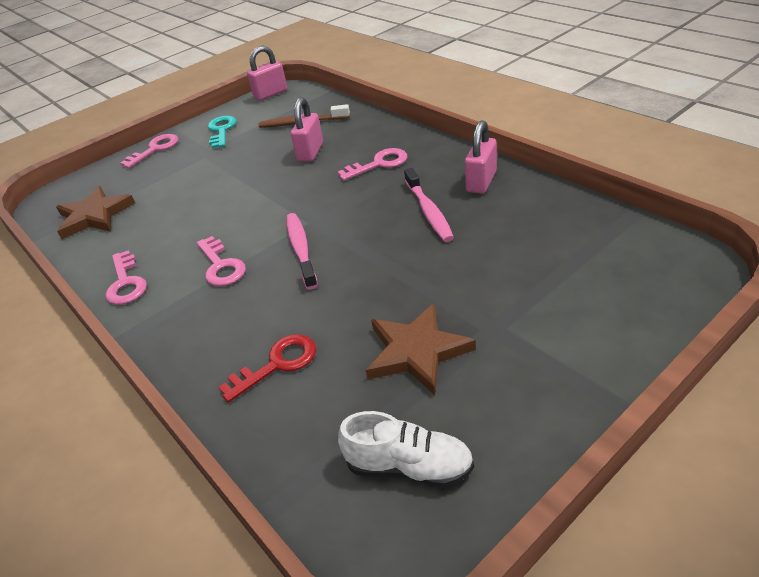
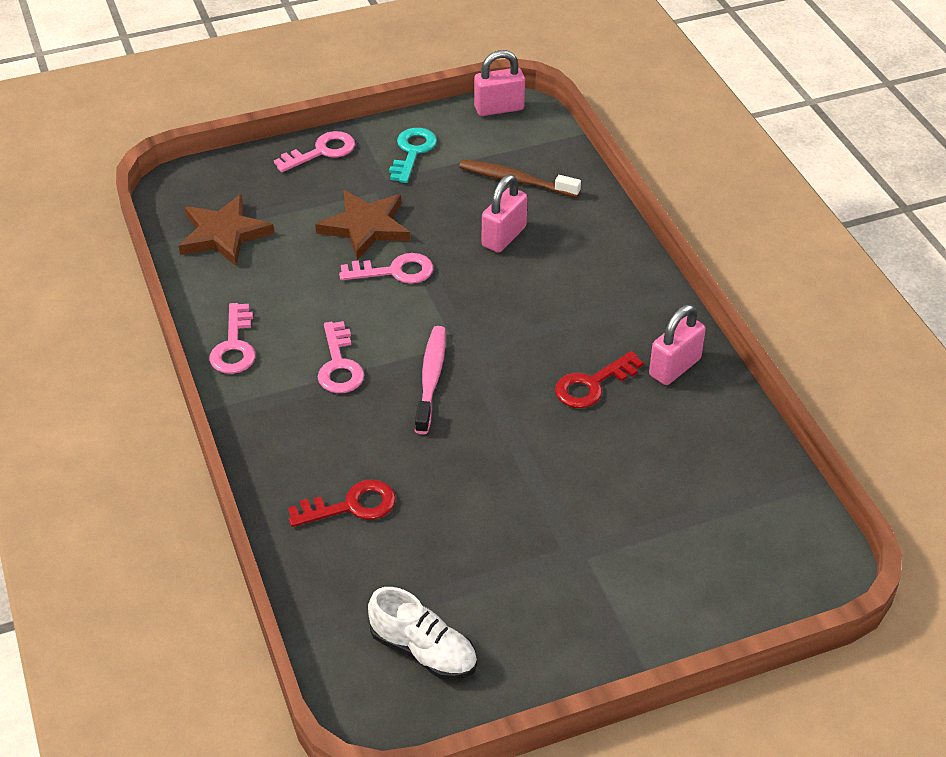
camera: 15 degrees right, 5 degrees up
(379, 164) = (574, 290): pink key -> pink key (395, 271)
(417, 351) = (488, 547): brown star -> brown star (366, 227)
(429, 211) = (592, 385): pink toothbrush -> red key

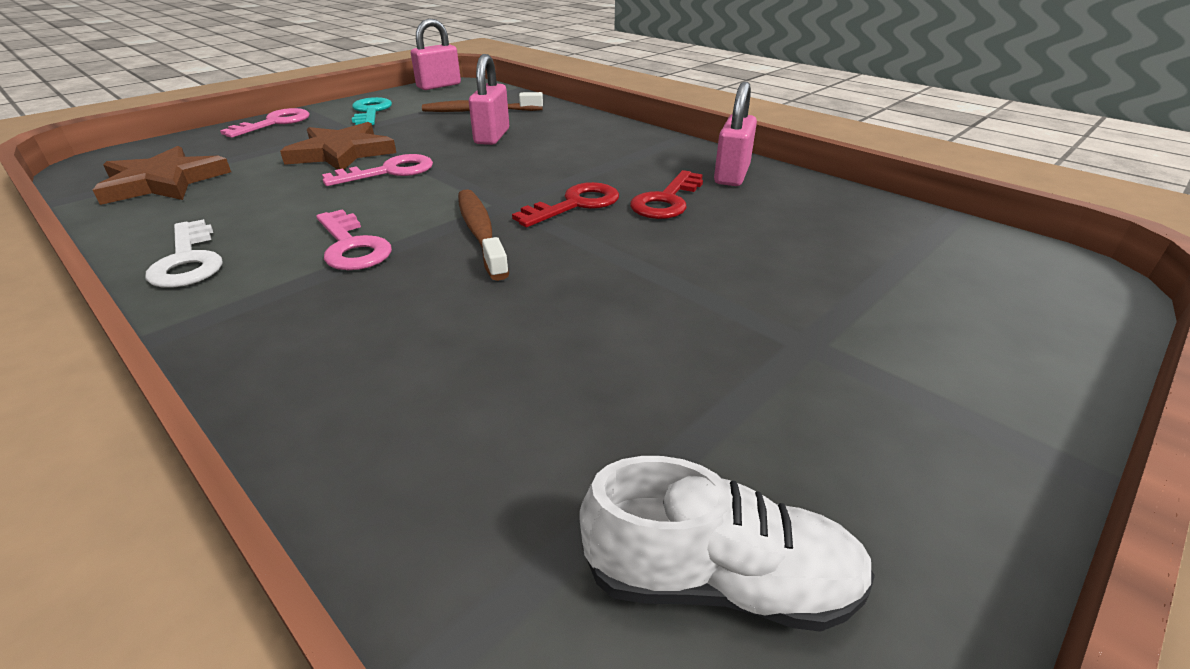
camera: 25 degrees left, 10 degrees down
(234, 346) = (188, 261): pink key -> white key
(351, 506) = (439, 384): red key -> red key (575, 204)
(431, 378) = (480, 233): pink toothbrush -> brown toothbrush

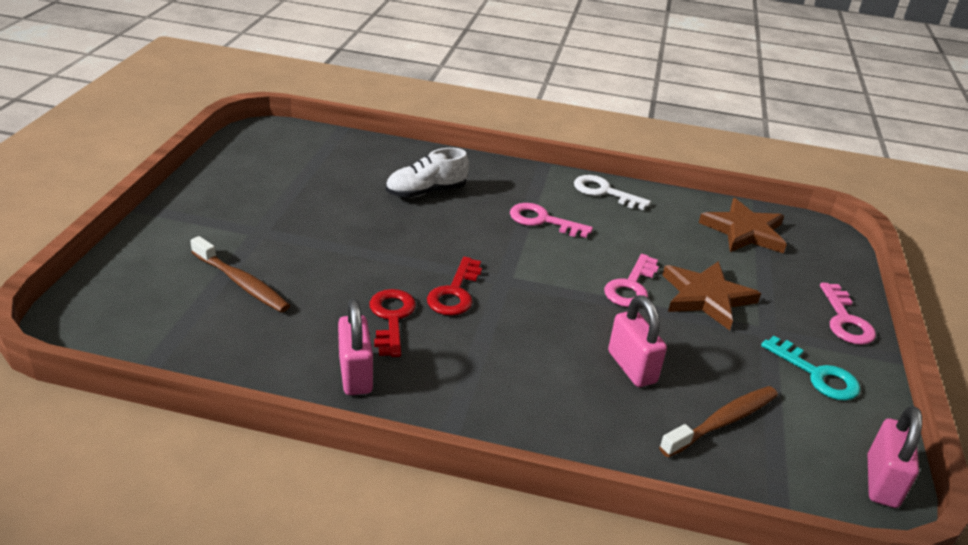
camera: 145 degrees right, 0 degrees up
(480, 233) = (487, 250): brown toothbrush -> brown toothbrush (242, 283)
(719, 581) = (275, 156): white shoe -> white shoe (426, 192)

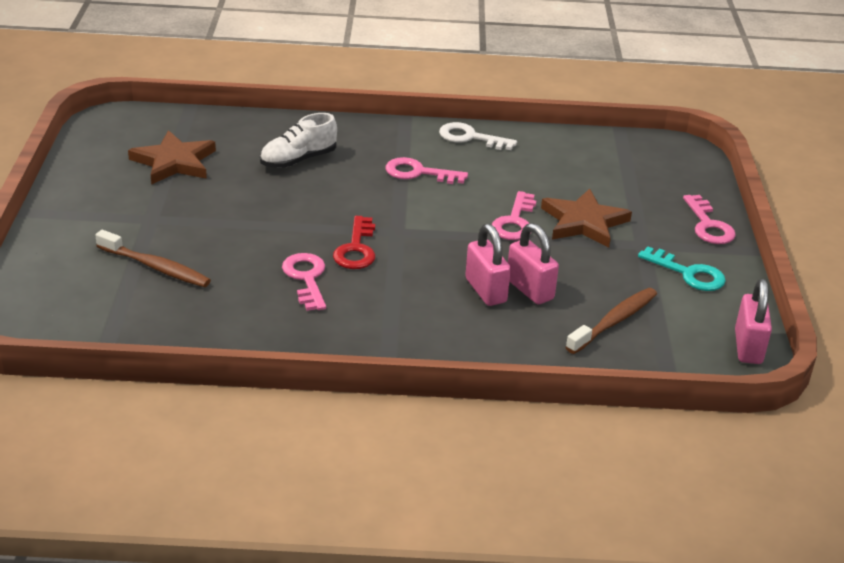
camera: 10 degrees left, 0 degrees up
(355, 374) = (291, 329): pink padlock -> pink padlock (485, 290)
(391, 318) = (306, 278): red key -> pink key
(744, 231) = (609, 158): brown star -> brown star (174, 162)

